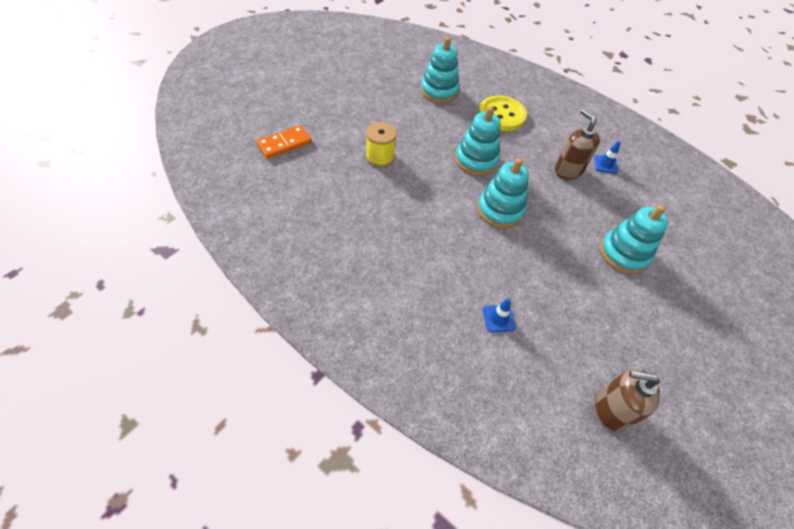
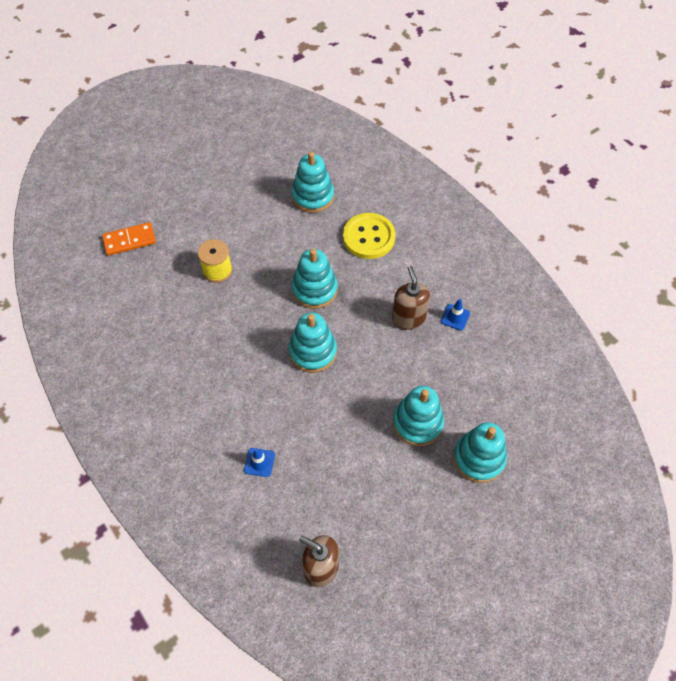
camera: 20 degrees right, 5 degrees up
(692, 273) = (478, 458): none -> turquoise stacking toy

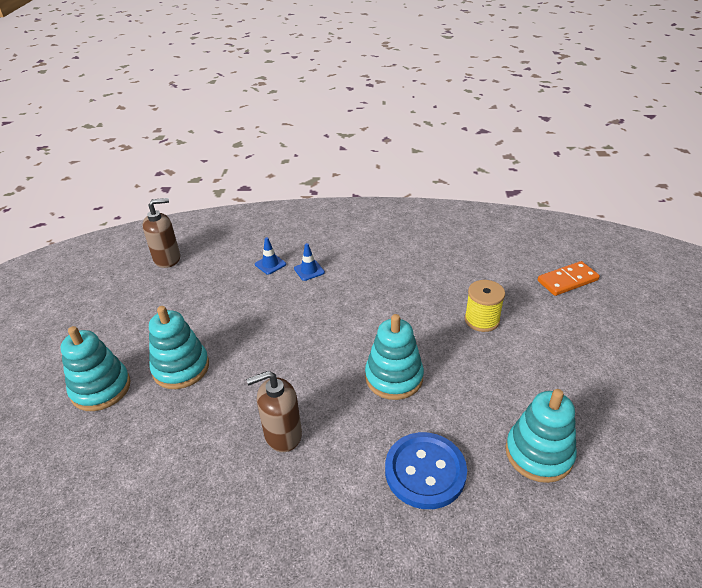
camera: 130 degrees right, 20 degrees down
(129, 240) = (567, 280): orange domino -> orange domino turned 45 degrees clockwise
(313, 352) = (326, 338): turquoise stacking toy -> none
(369, 237) = (425, 471): yellow button -> blue button
(408, 318) = (282, 434): brown soap dispenser -> brown soap dispenser turned 135 degrees clockwise
(455, 317) = (237, 480): blue traffic cone -> blue traffic cone (309, 270)

